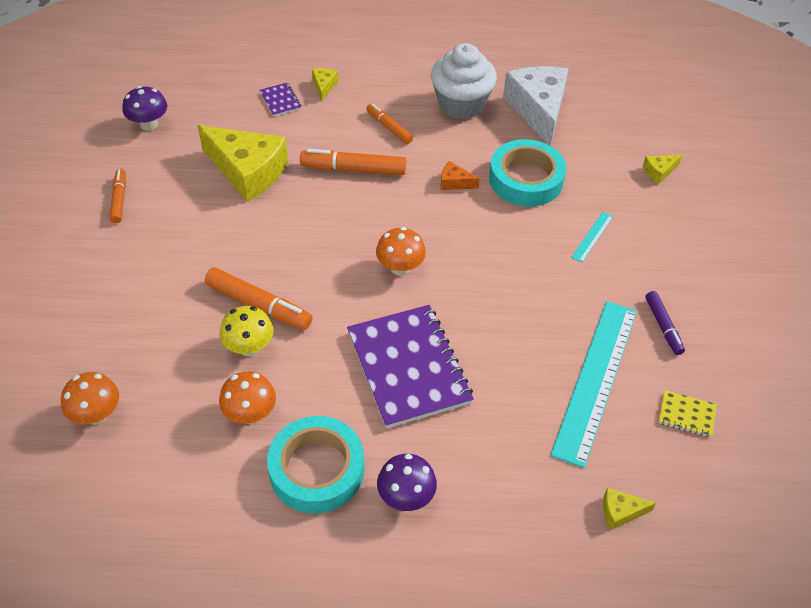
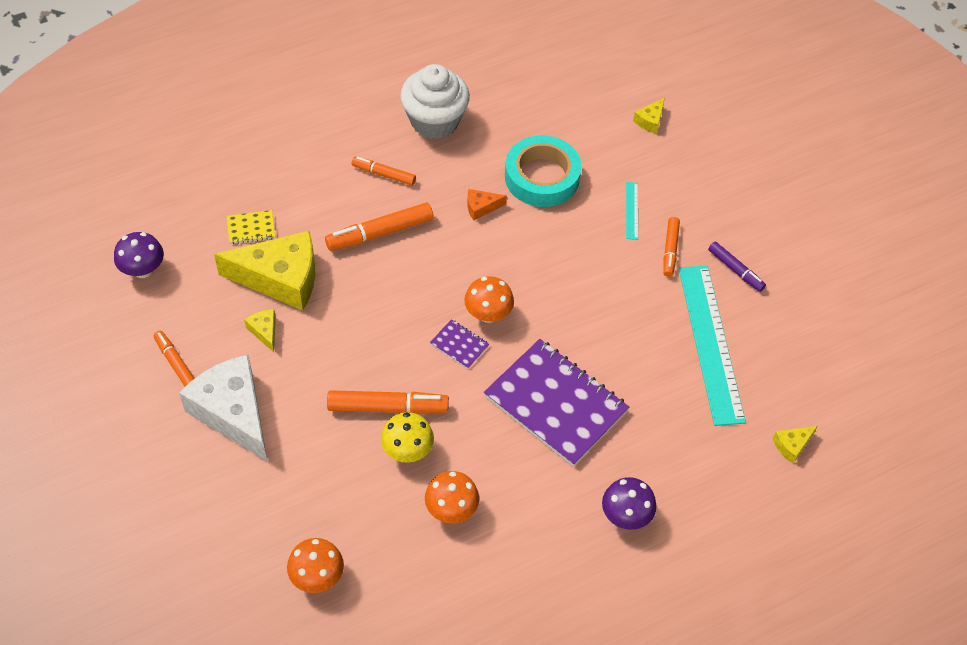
camera: 30 degrees left, 5 degrees up
(280, 100) = (257, 188): purple notebook -> purple notebook (459, 345)
(317, 469) = (540, 529): turquoise tape -> none
(324, 86) = (290, 154): yellow cheese -> yellow cheese (264, 331)
(538, 110) = (508, 98): white cheese -> white cheese (233, 412)
(608, 283) = (670, 250): none -> orange marker
(686, 414) = (795, 340): yellow notebook -> yellow notebook (251, 228)

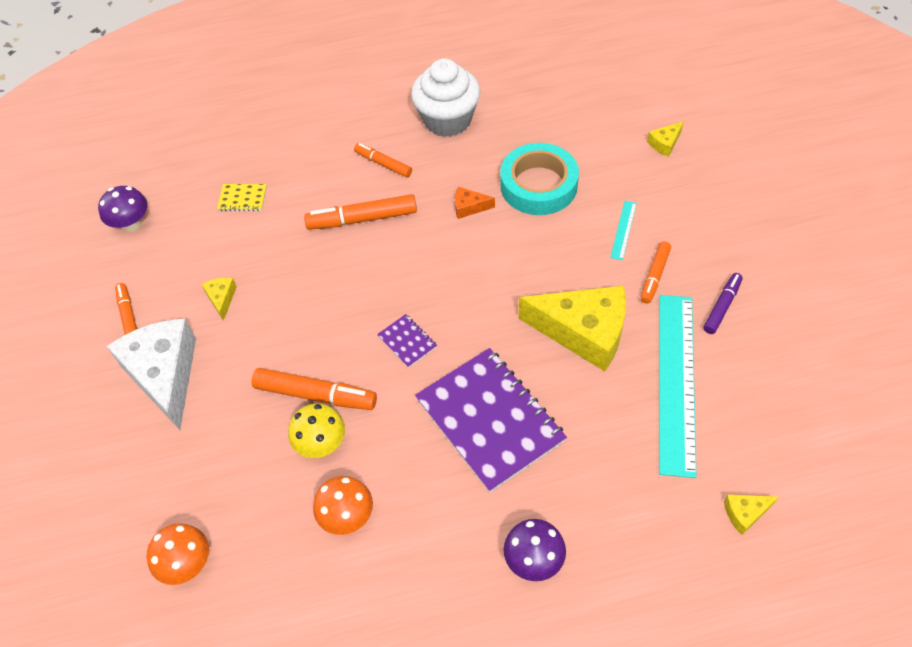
camera: 20 degrees right, 0 degrees up
(280, 278) = (254, 250): yellow cheese -> yellow cheese (583, 332)
(488, 314) = (445, 314): orange mushroom -> none
(735, 270) = (722, 306): purple marker -> purple marker turned 120 degrees counterclockwise

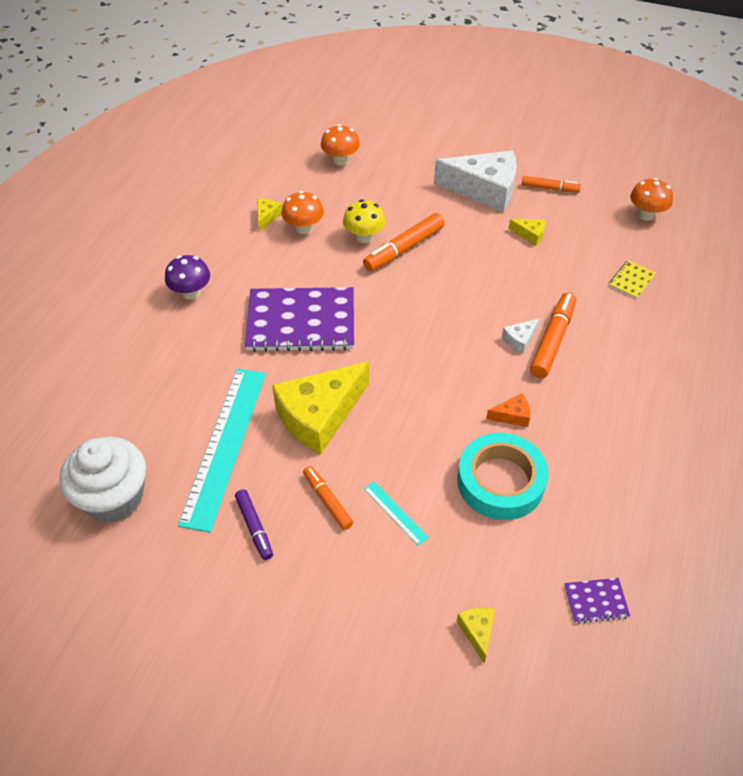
camera: 120 degrees right, 5 degrees down
(131, 224) = (646, 215): purple mushroom -> orange mushroom
(379, 240) = (519, 340): none -> white cheese
(383, 164) = (612, 383): orange marker -> none
(407, 342) = (405, 311): purple notebook -> purple notebook (596, 601)
(447, 120) = (643, 460): white cupcake -> white cupcake (114, 497)
(469, 207) = (512, 416): orange cheese -> orange cheese turned 45 degrees clockwise
(676, 381) = (224, 445): turquoise ruler -> turquoise ruler turned 60 degrees clockwise
(745, 513) = (100, 413): yellow cheese -> yellow cheese (267, 217)

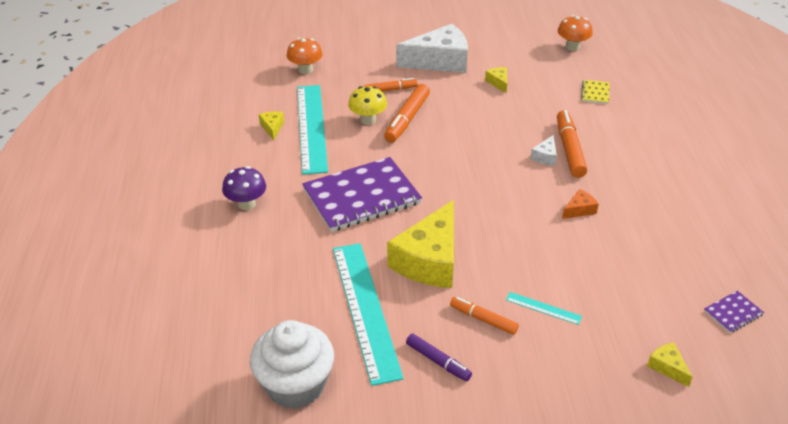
camera: 25 degrees left, 10 degrees down
(303, 228) = (311, 127): orange mushroom -> turquoise ruler
(500, 481) = (605, 258): turquoise tape -> none
(530, 235) = (498, 83): yellow cheese -> yellow cheese turned 105 degrees counterclockwise
(549, 188) = (489, 47): orange marker -> orange marker (390, 90)

